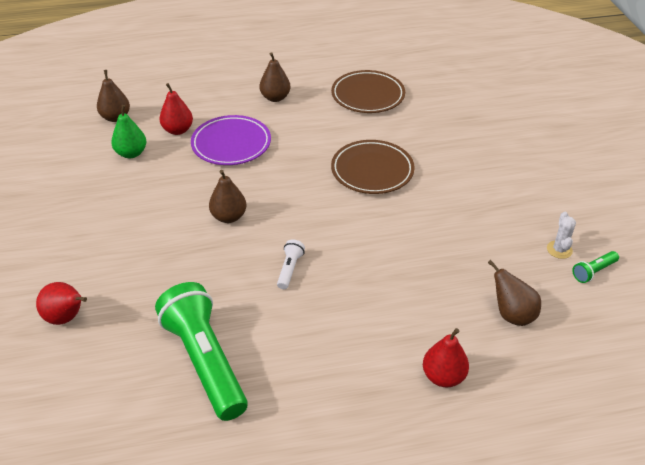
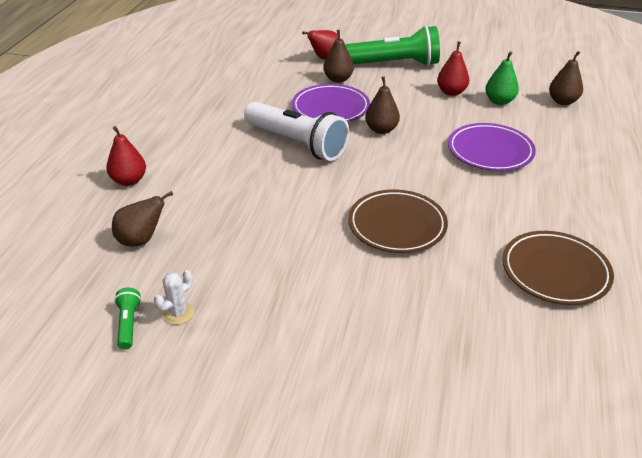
camera: 115 degrees right, 5 degrees down
(178, 130) = (527, 128): red pear -> red pear (451, 92)
(202, 268) = (330, 108): none -> purple plate
(205, 361) = (243, 95): green flashlight -> green flashlight (394, 64)
(275, 98) = (572, 197): brown pear -> brown pear (338, 79)
(290, 269) = (297, 143): white flashlight -> white flashlight, size x2.42
(559, 250) = (178, 313): white cactus -> white cactus turned 75 degrees counterclockwise

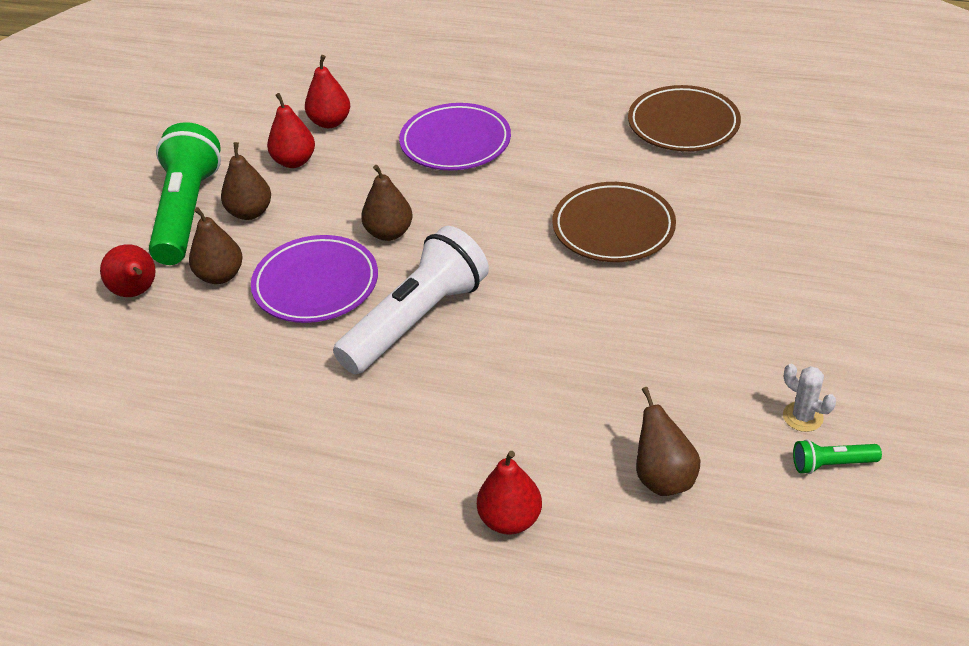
camera: 85 degrees left, 5 degrees up
(499, 101) = (330, 122): green pear -> red pear
(562, 101) = (342, 73): brown pear -> brown pear (250, 212)

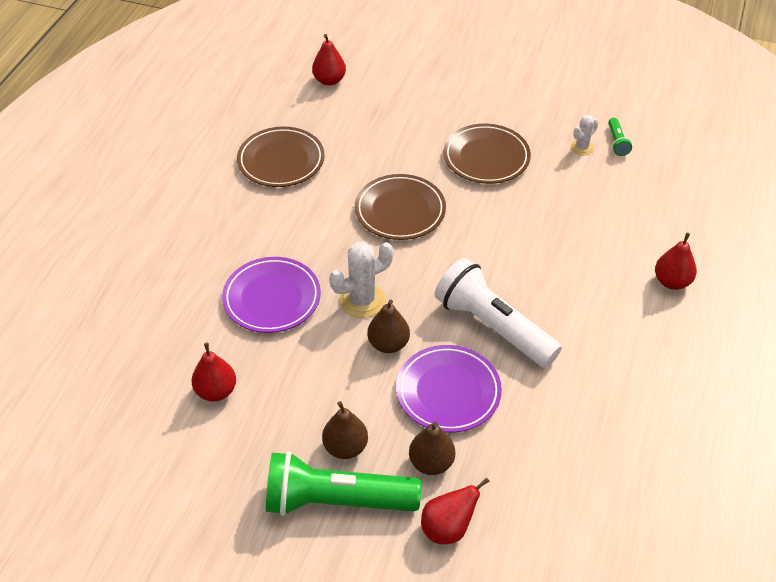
camera: 90 degrees left, 5 degrees up
(294, 161) = (273, 417): red pear -> red pear (329, 80)
(456, 208) = (362, 300): none -> white cactus
(663, 478) = (633, 211): brown pear -> none
(743, 305) = (486, 158): none -> brown plate

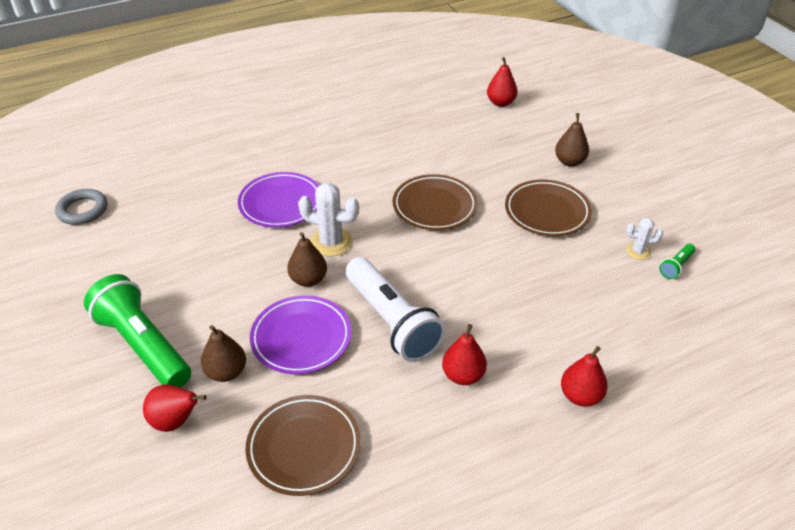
camera: 45 degrees right, 5 degrees down
(89, 443) = (82, 210): none -> grey ring
(216, 391) = (177, 232): red pear -> red pear (463, 375)
(281, 161) = (401, 131): brown plate -> brown plate (304, 447)
(345, 447) = (194, 319): brown pear -> brown pear (569, 162)
(493, 327) = (392, 321): white flashlight -> white flashlight turned 150 degrees clockwise

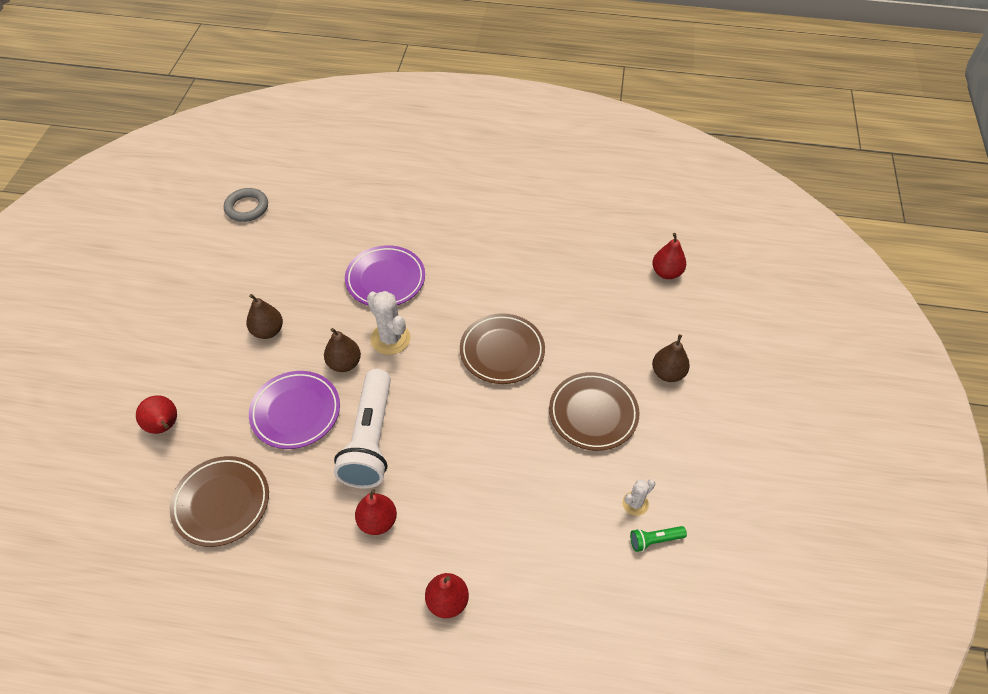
camera: 35 degrees right, 10 degrees up
(143, 345) = (193, 351): green flashlight -> none
(226, 372) = (225, 408): brown pear -> brown pear (268, 331)
(638, 251) = (635, 503): white cactus -> white cactus turned 75 degrees counterclockwise

